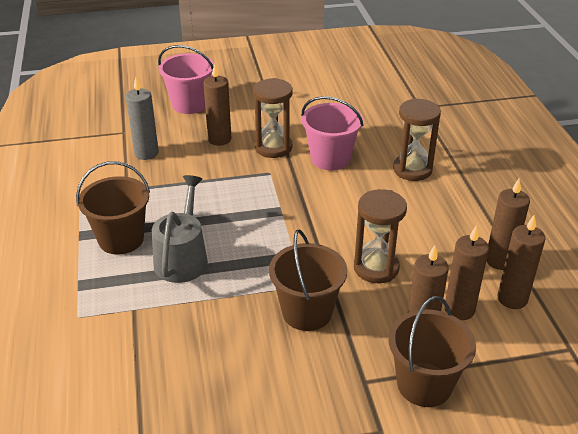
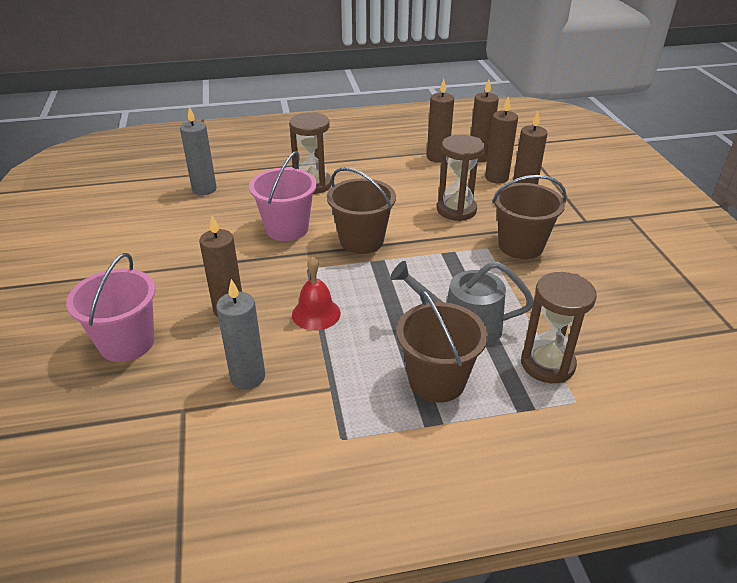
camera: 90 degrees left, 0 degrees up
(209, 179) = (316, 313): none -> red bell
(273, 147) = (257, 266): brown hourglass -> brown hourglass (547, 364)
(392, 111) = (204, 189): none -> grey candle
(424, 384) = (577, 197): brown bucket -> brown bucket (361, 241)

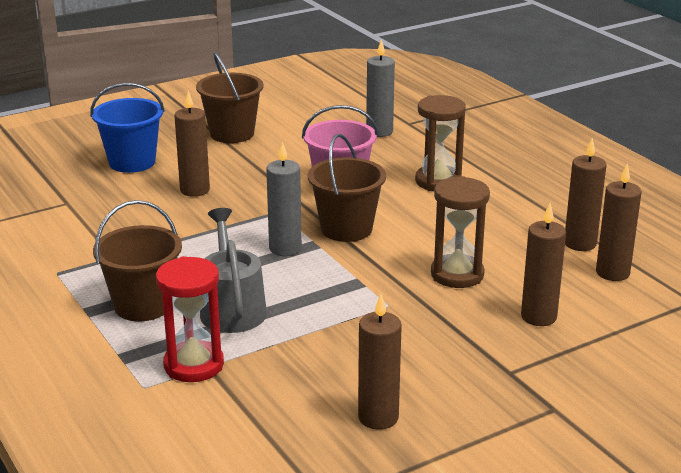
camera: 70 degrees right, 10 degrees down
(127, 343) = (132, 162): pink bucket -> blue bucket
(248, 377) = (112, 218): grey candle -> grey candle (285, 248)
(316, 313) = (210, 230): red bell -> none
(496, 178) = (566, 292): brown candle -> brown candle (378, 417)
(520, 246) = (409, 327): brown bucket -> brown bucket (232, 134)
(547, 364) = (194, 365): brown hourglass -> red hourglass

